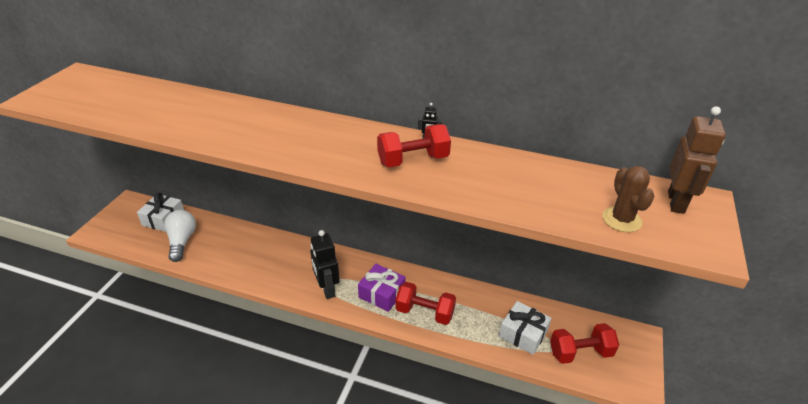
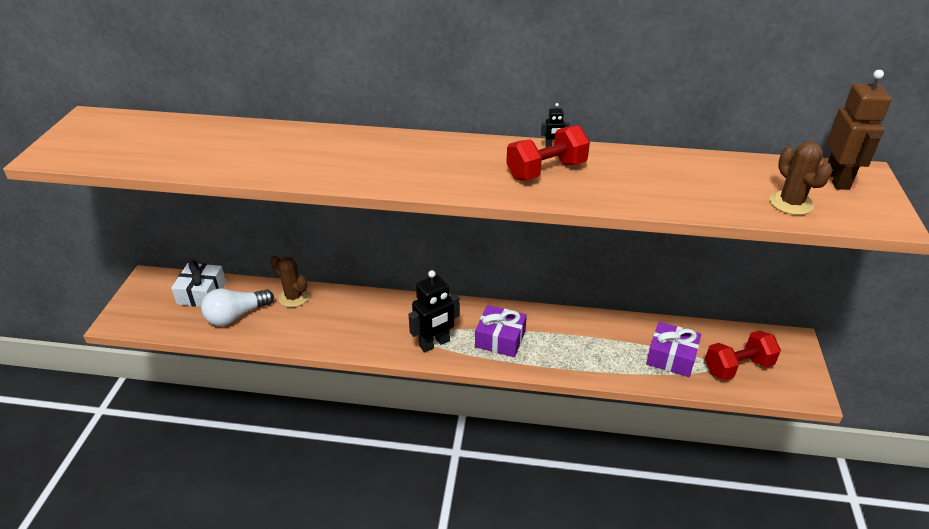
camera: 10 degrees left, 0 degrees up
(182, 241) = (236, 316): white light bulb -> white light bulb turned 105 degrees counterclockwise
(231, 233) = (293, 297): none -> brown cactus
(327, 289) = (434, 344): black robot -> black robot turned 90 degrees counterclockwise
(424, 312) = (556, 352): red dumbbell -> none
(523, 333) = (671, 357): white gift -> purple gift

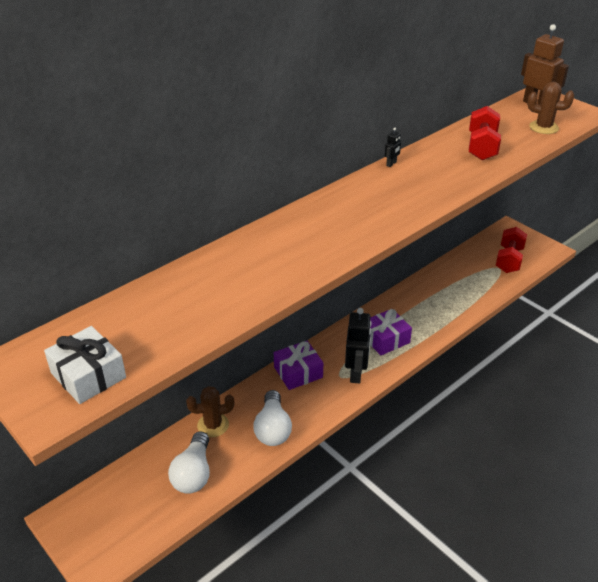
camera: 50 degrees left, 0 degrees up
(202, 293) = (132, 484): white gift -> white gift (88, 375)
(319, 330) = (273, 429): none -> white light bulb
(546, 171) = (418, 180): red dumbbell -> red dumbbell (482, 147)
(671, 357) = (476, 278): purple gift -> purple gift (298, 372)

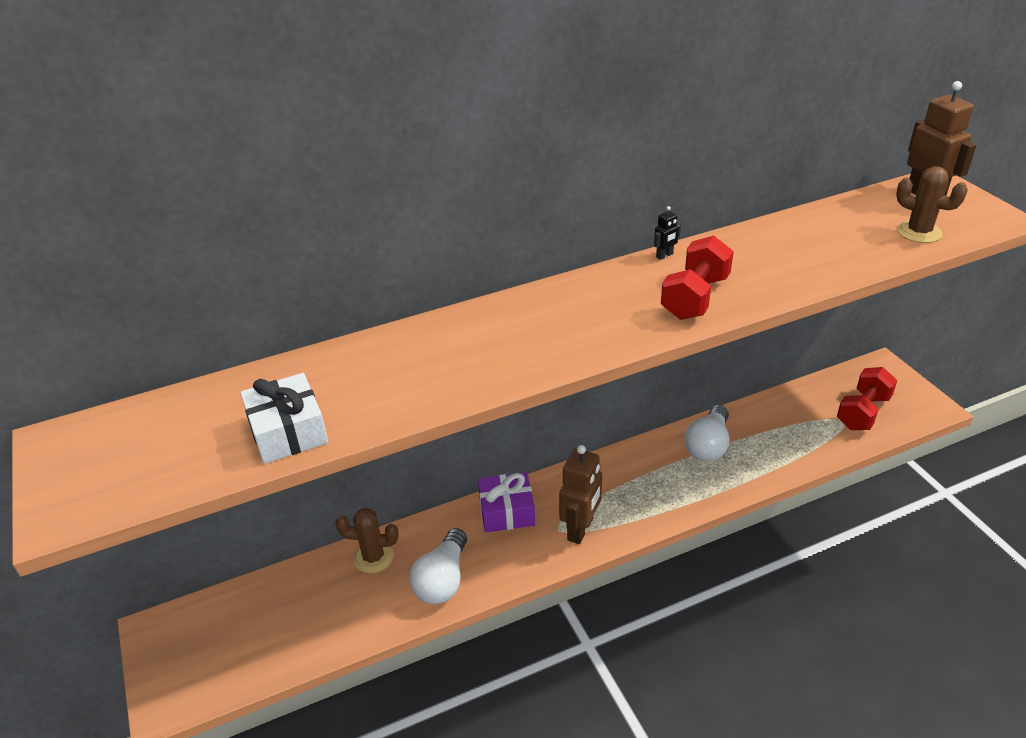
camera: 20 degrees right, 0 degrees up
(88, 375) = (132, 474): white gift -> white gift (288, 432)
(193, 474) = (323, 615): white light bulb -> white light bulb (708, 445)
(356, 373) = (580, 529): black robot -> brown robot
(385, 339) = (640, 490): purple gift -> none
(482, 147) = (808, 249): red dumbbell -> red dumbbell (695, 298)

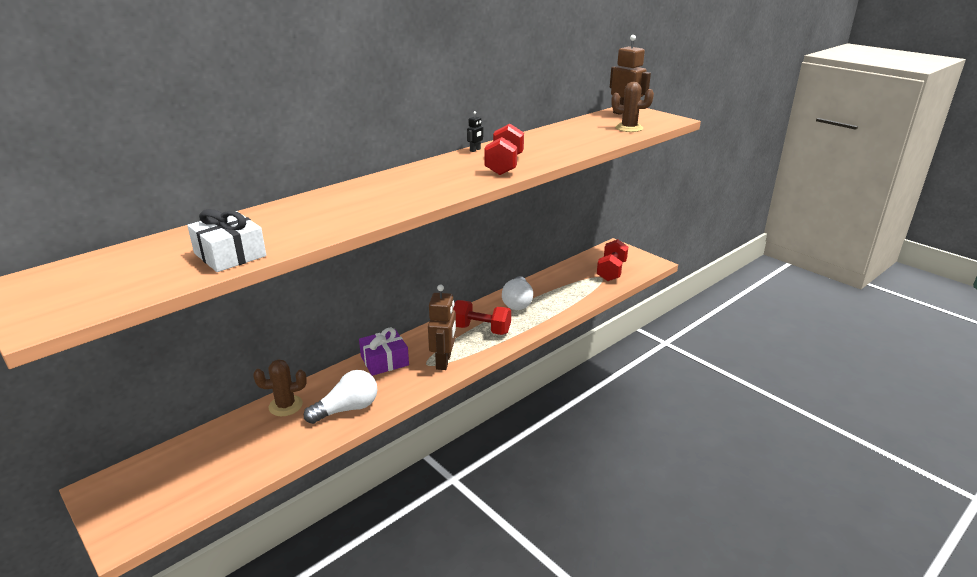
camera: 20 degrees left, 10 degrees down
(442, 580) = (347, 409): white light bulb -> white light bulb turned 120 degrees counterclockwise
(645, 484) = (481, 330): none -> red dumbbell

